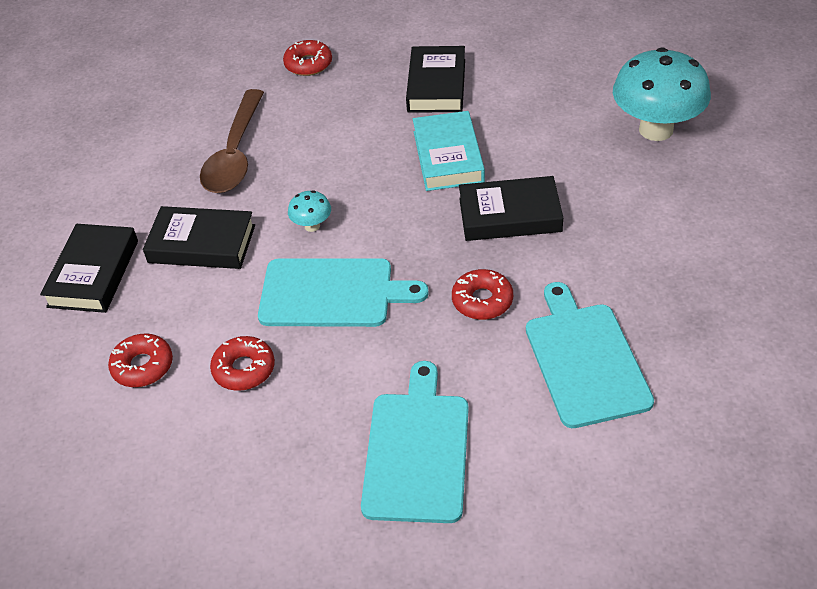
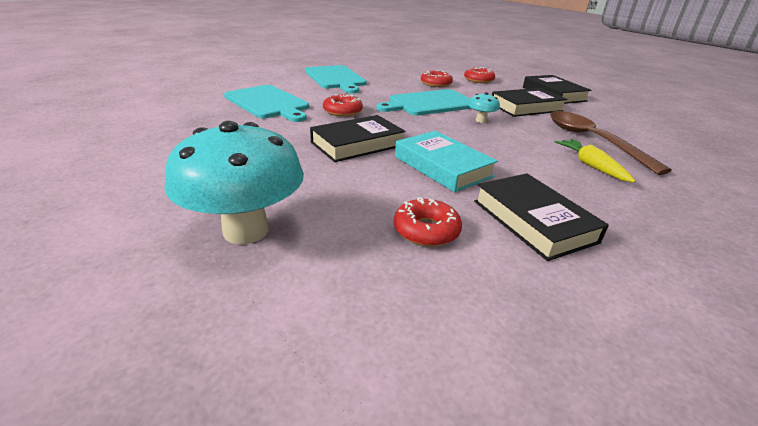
camera: 145 degrees right, 15 degrees down
(301, 122) = (591, 166): none -> yellow carrot
(308, 64) = (684, 211): red donut -> red donut (426, 230)

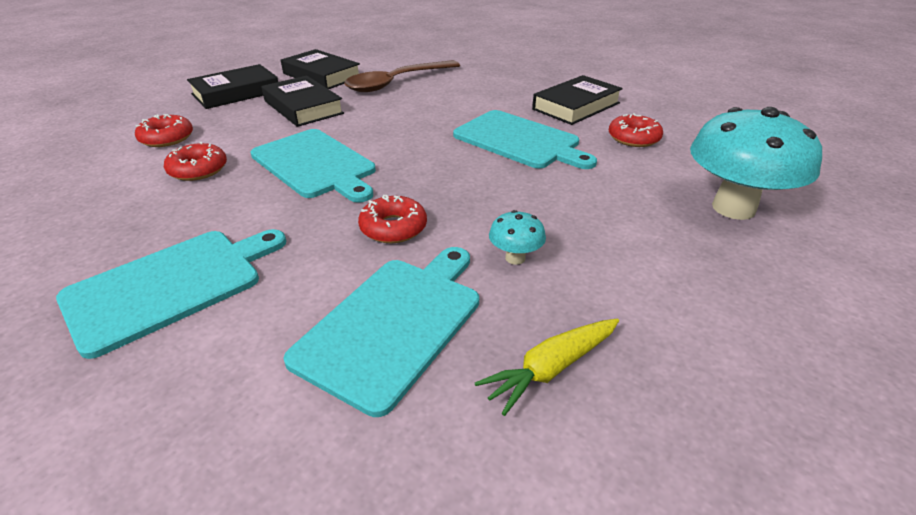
camera: 105 degrees left, 5 degrees up
(357, 144) = (507, 192): black book -> black book (321, 75)
(442, 166) = (520, 141): turquoise book -> turquoise cutting board
(481, 121) = (371, 129): turquoise mushroom -> turquoise mushroom (515, 258)
(591, 166) = (458, 86): yellow carrot -> yellow carrot (551, 369)

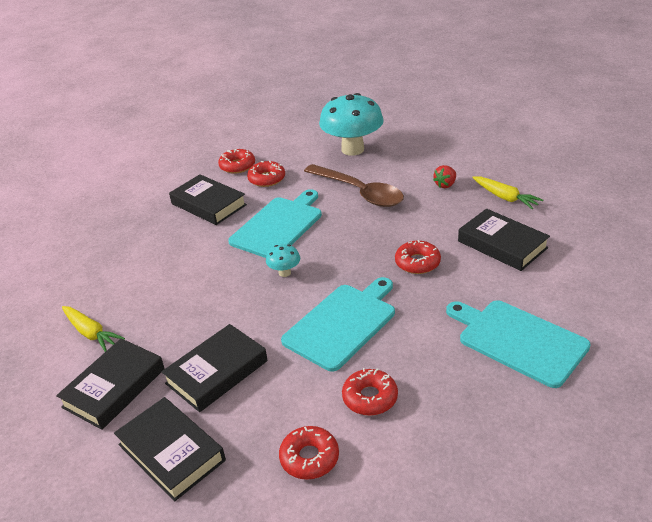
camera: 95 degrees left, 0 degrees up
(391, 67) = (91, 333): none -> yellow carrot
(394, 324) = (502, 244): turquoise cutting board -> black book
(396, 83) = (145, 318): brown spoon -> brown spoon (359, 192)
(515, 258) = (429, 214): turquoise mushroom -> turquoise mushroom (284, 272)
(610, 293) = (445, 185): none -> red strawberry
(667, 122) = (237, 166): none -> red donut

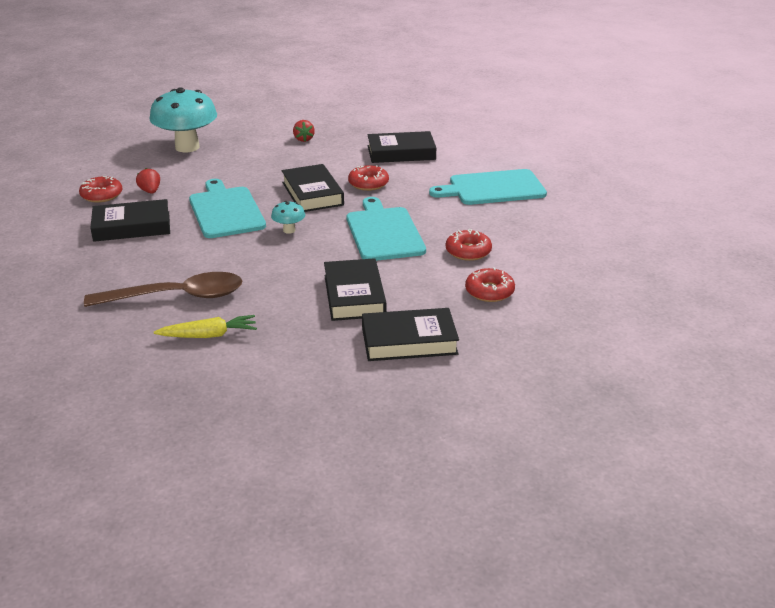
camera: 55 degrees left, 5 degrees down
(114, 388) = (299, 344): black book -> black book (312, 194)
(267, 179) = (150, 191): red donut -> red strawberry
(359, 192) = (248, 168): brown spoon -> brown spoon (177, 297)
(505, 197) = (357, 130): yellow carrot -> none

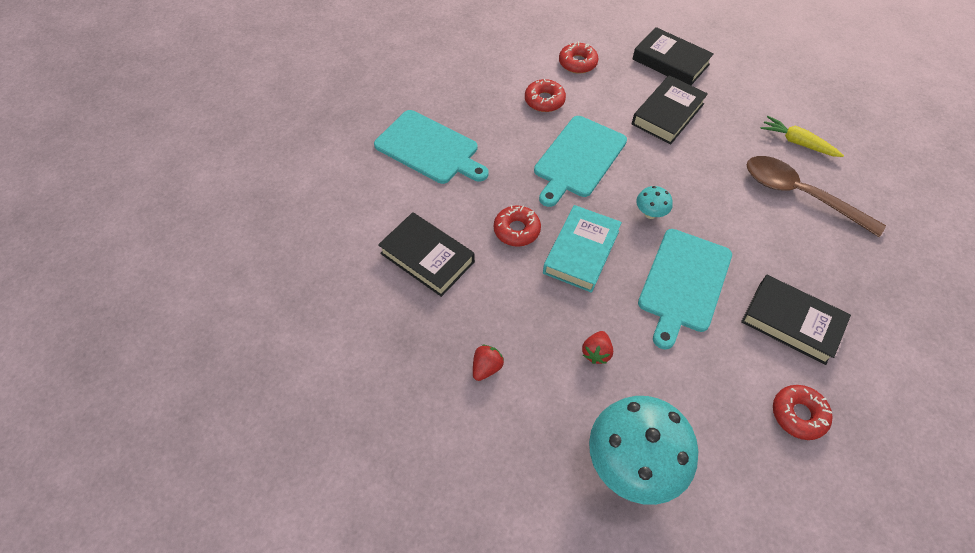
camera: 135 degrees left, 25 degrees up
(150, 191) = (738, 380): red strawberry -> red strawberry (596, 352)
(312, 194) = (581, 252): black book -> turquoise book

